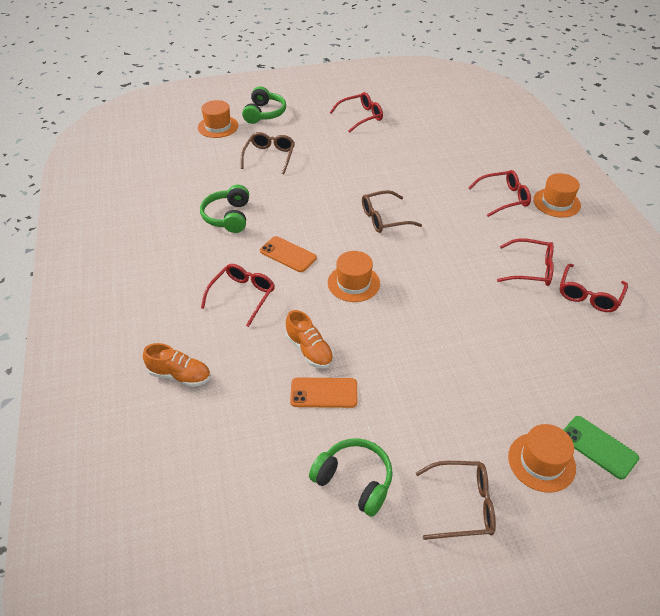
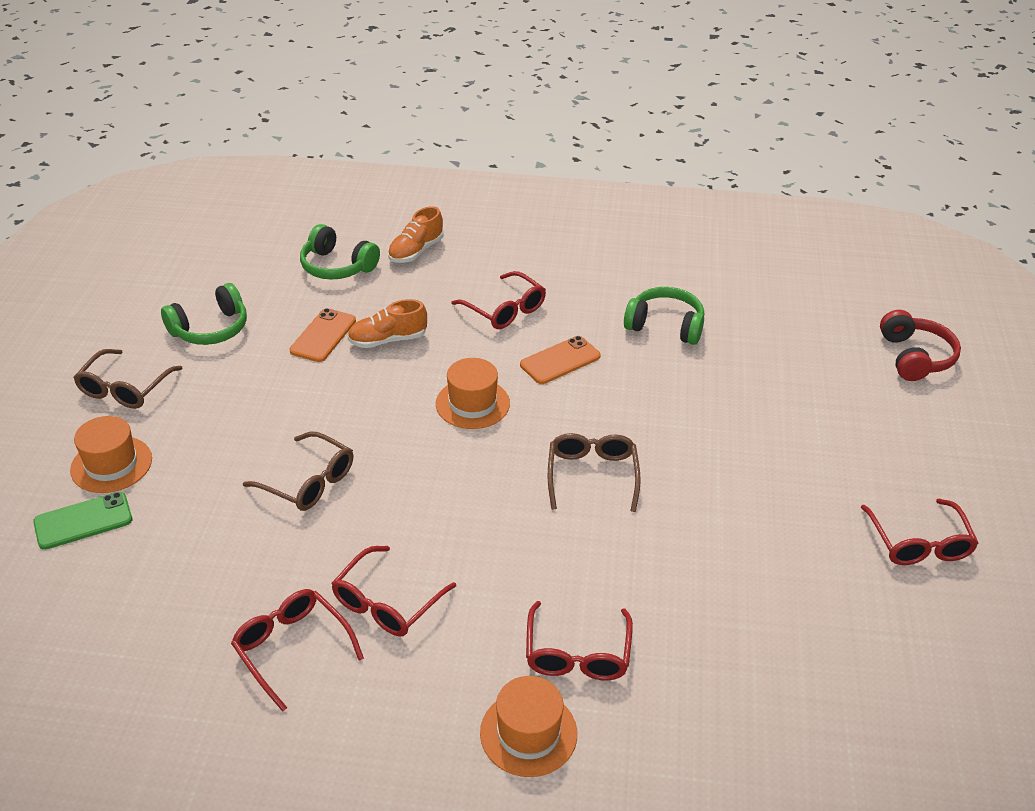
camera: 110 degrees right, 5 degrees down
(218, 126) = (914, 357): orange hat -> red headphones
(264, 113) = (951, 417): green headphones -> green headphones (337, 266)
(269, 157) = (806, 394): brown glasses -> brown glasses (308, 482)

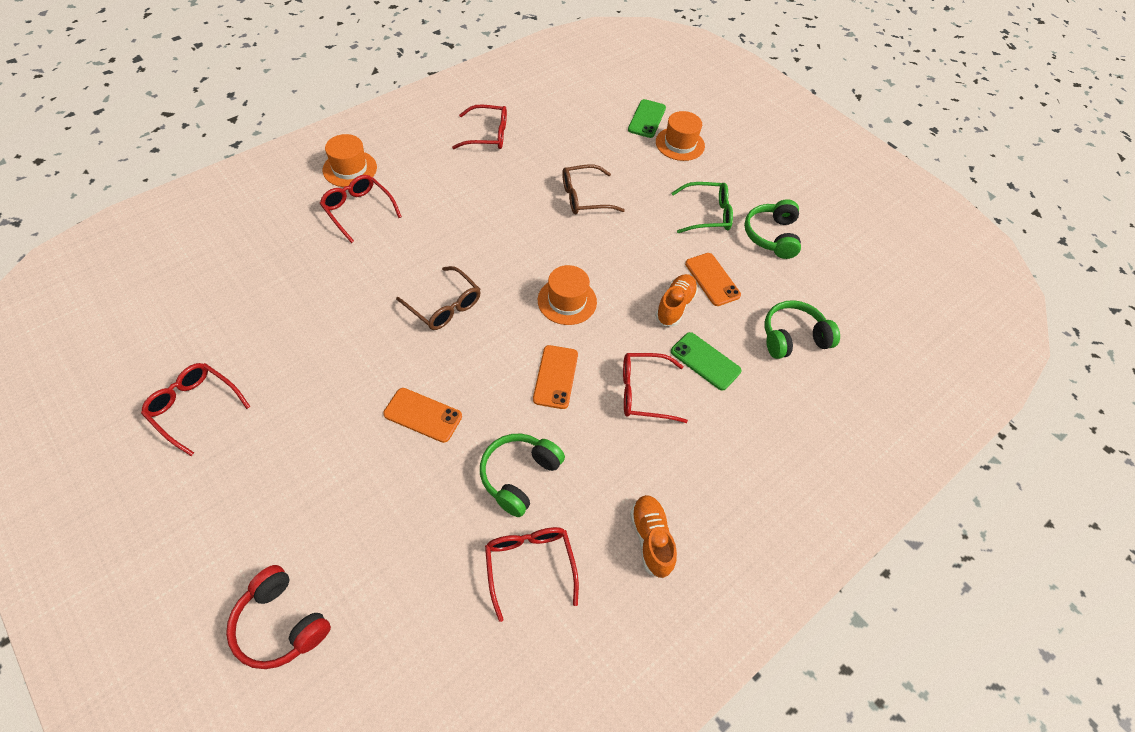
camera: 130 degrees right, 15 degrees up
(125, 388) = (743, 176): brown glasses -> none
(226, 382) = (707, 214): none -> green glasses
(387, 603) = (472, 174): red glasses -> red glasses (529, 566)
(416, 251) = (773, 397): orange shoe -> orange shoe (651, 539)
(428, 296) = (705, 361): none -> green phone
(665, 326) = (519, 476): green headphones -> green headphones turned 150 degrees clockwise
(702, 405) = (423, 415): none -> orange phone

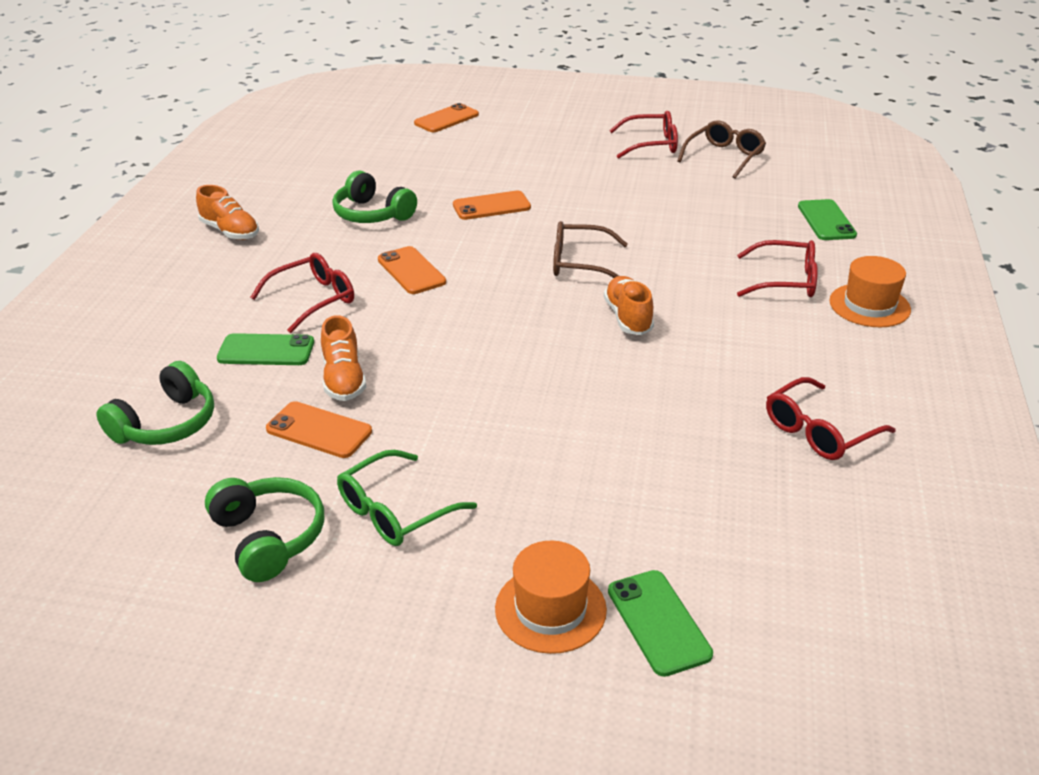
camera: 145 degrees right, 20 degrees down
(250, 234) = (826, 221): none -> green phone
(281, 624) = (446, 119): red headphones -> orange phone
(477, 245) = (628, 317): none -> orange shoe
(519, 476) = (372, 214): green headphones -> green headphones turned 135 degrees clockwise
(529, 566) = (315, 188): red glasses -> none
(567, 301) = (470, 323): orange hat -> none
(584, 197) = (586, 431): brown glasses -> brown glasses (724, 157)

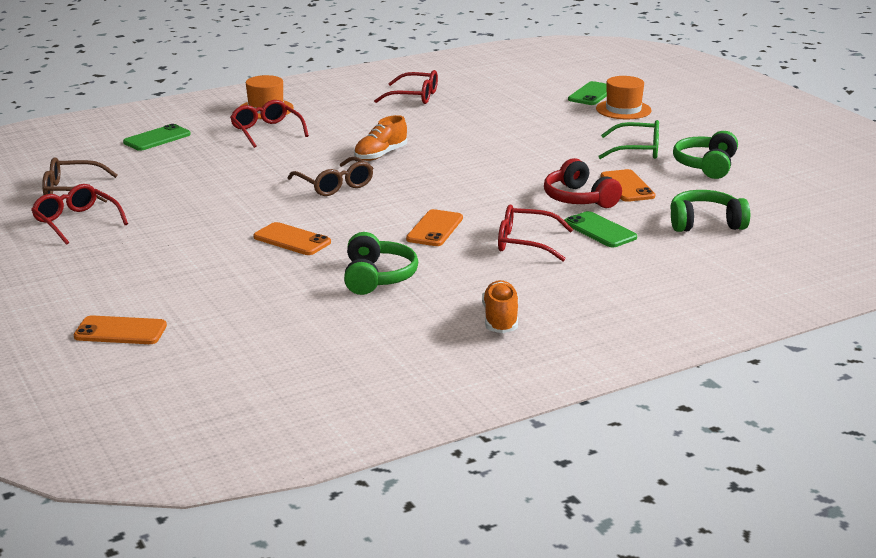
camera: 130 degrees left, 10 degrees down
(343, 379) = (579, 199): orange shoe -> red headphones

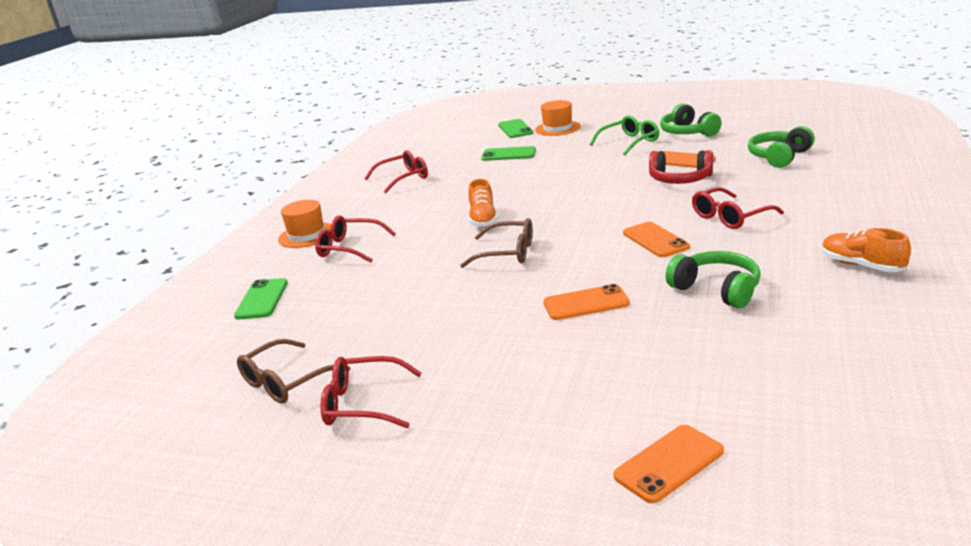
camera: 40 degrees left, 0 degrees up
(599, 230) = (744, 188): green phone -> green phone (508, 154)

